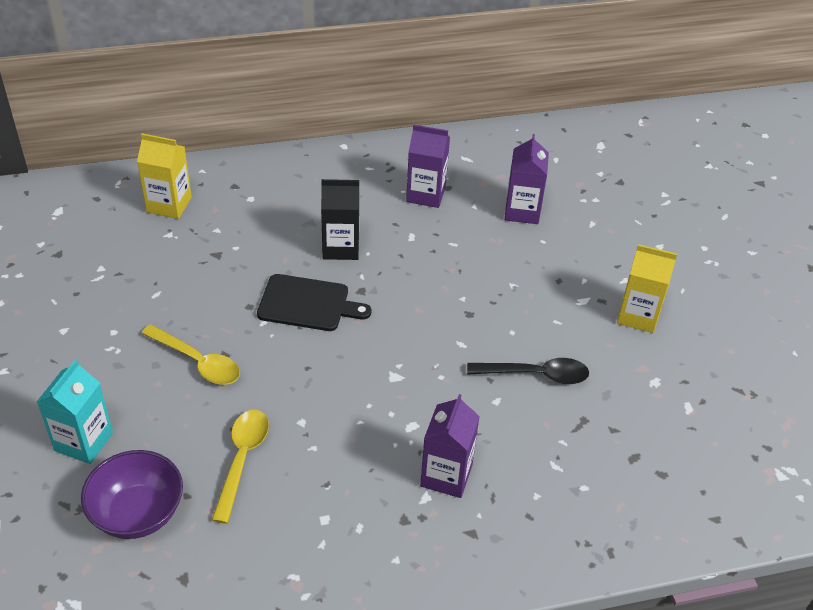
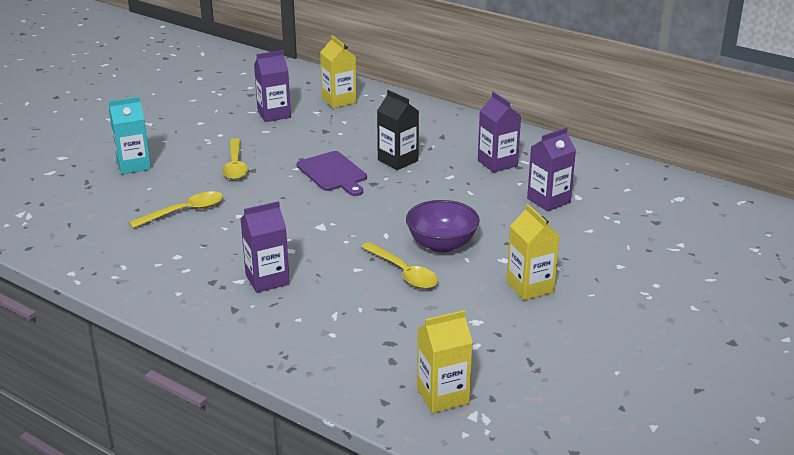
camera: 50 degrees right, 15 degrees down
(129, 266) = (274, 114): none -> purple carton
(138, 513) = (107, 202): purple bowl -> purple bowl (442, 244)
(308, 303) = (333, 173): black cutting board -> purple cutting board
(536, 375) = (403, 273): black spoon -> yellow spoon
(740, 475) = (443, 396): none -> yellow carton

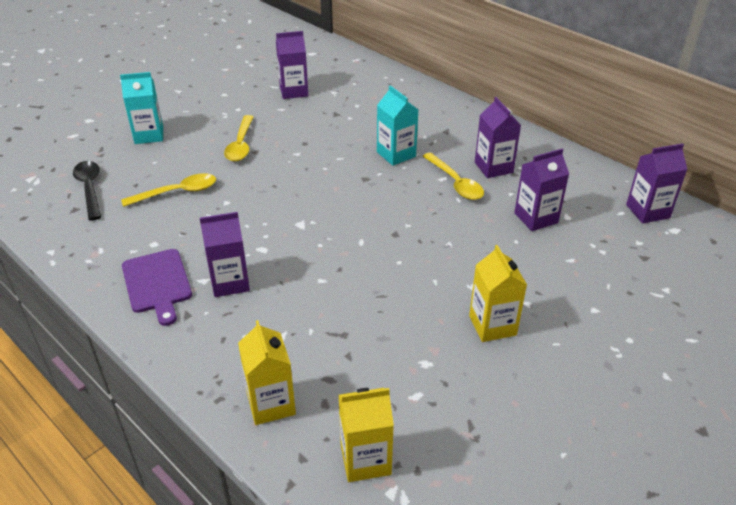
camera: 10 degrees right, 10 degrees up
(89, 217) = (90, 189): none -> black spoon
(333, 173) = (330, 163): purple cutting board -> purple cutting board (157, 283)
(339, 100) = (358, 81): yellow carton -> yellow carton (271, 404)
(398, 160) = (396, 154): black carton -> turquoise carton
(403, 273) = (366, 290): yellow spoon -> yellow spoon (455, 183)
(442, 244) = (414, 260): purple bowl -> none
(651, 186) = (647, 211): none -> purple carton

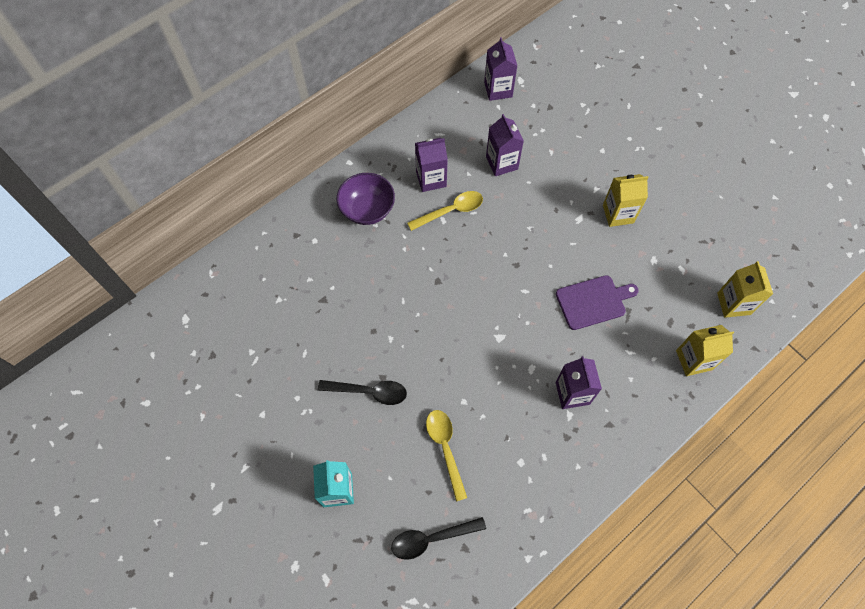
camera: 85 degrees left, 25 degrees up
(157, 283) = (573, 452): purple cutting board -> purple cutting board (593, 301)
(241, 145) = (369, 392): yellow spoon -> black spoon
(293, 91) = (270, 340): purple carton -> none
(396, 154) = (402, 252): turquoise carton -> none
(442, 130) = (367, 209): none -> purple bowl

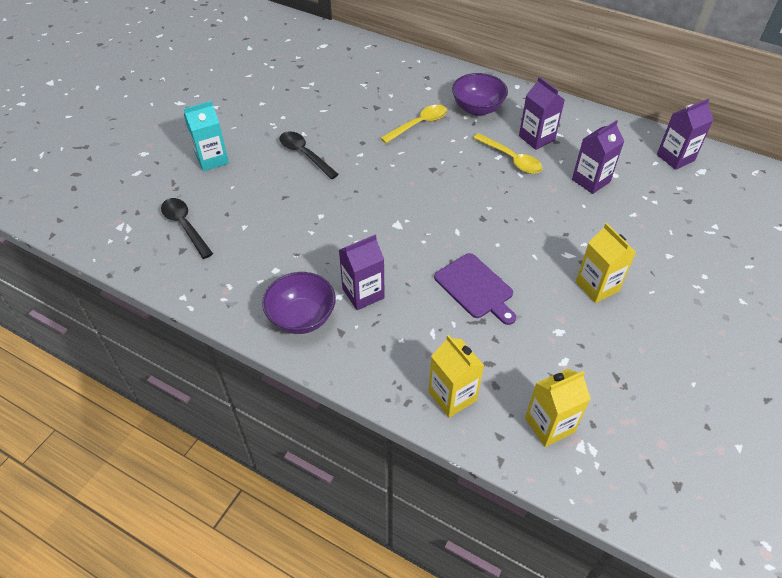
camera: 70 degrees right, 15 degrees down
(369, 392) = (304, 154): black spoon -> black spoon turned 150 degrees clockwise
(445, 448) = (270, 214): yellow spoon -> yellow spoon (419, 124)
(584, 453) = (302, 317): none -> purple bowl

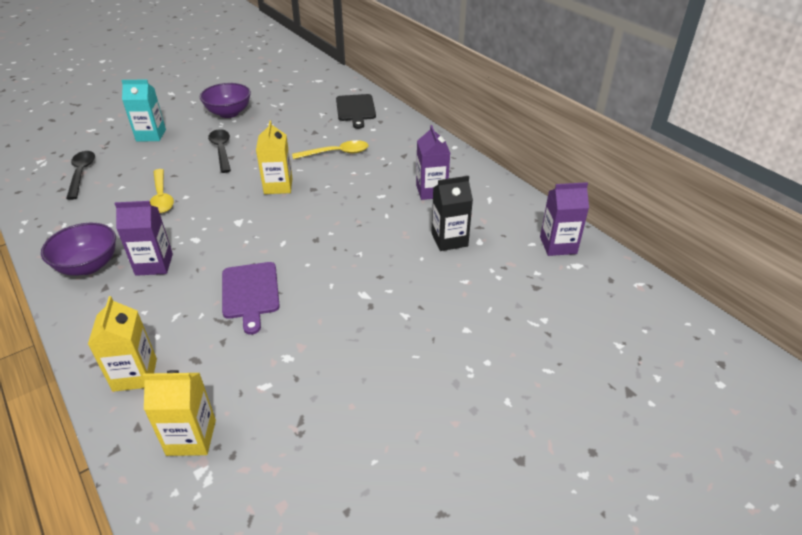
camera: 25 degrees right, 10 degrees down
(392, 70) = (356, 109): none -> black cutting board
(477, 108) = (400, 154): purple bowl -> purple bowl (229, 113)
(511, 159) = (390, 201): yellow spoon -> yellow spoon (161, 197)
(590, 180) = (449, 239): purple carton -> black carton
(597, 286) = (364, 331): yellow carton -> yellow carton (278, 186)

